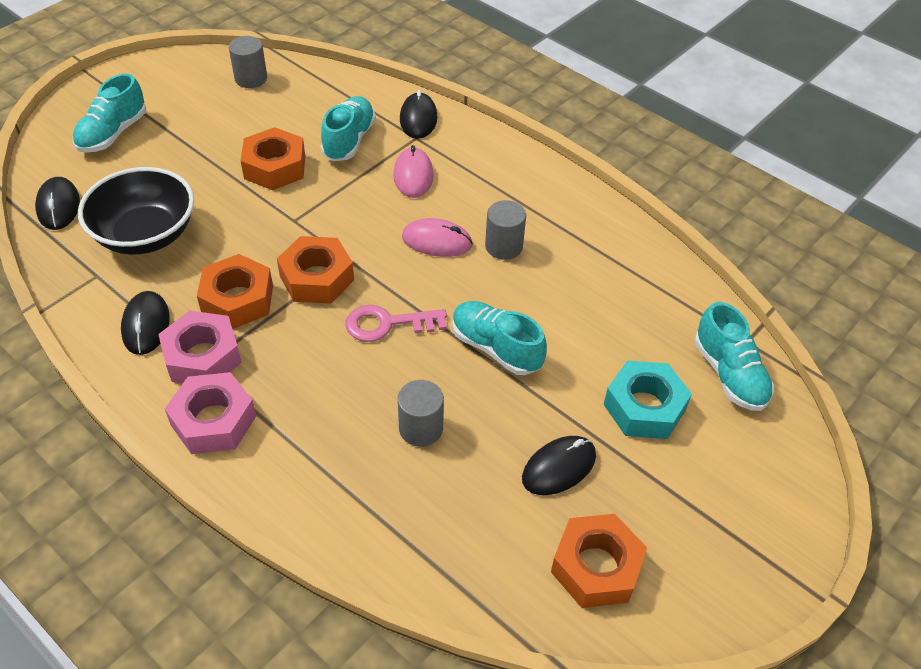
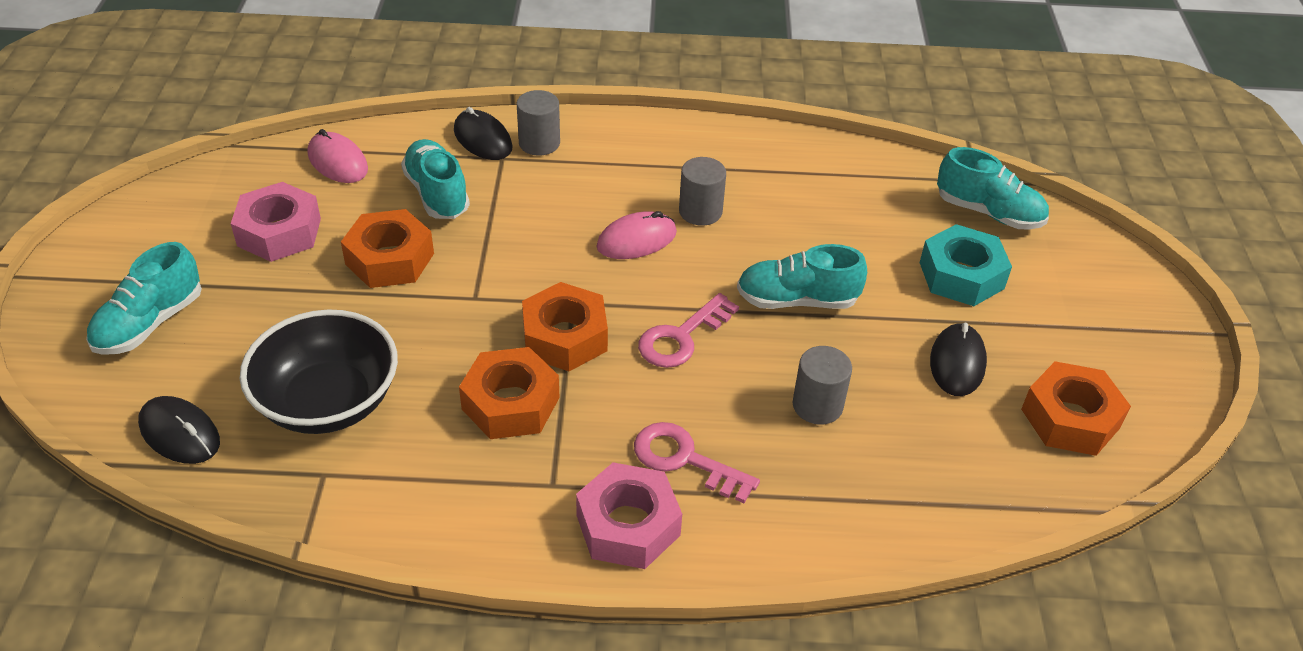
camera: 40 degrees left, 5 degrees down
(113, 133) = (149, 323): turquoise shoe -> turquoise shoe turned 45 degrees clockwise
(146, 325) = (444, 486): black mouse -> none
(203, 357) = (543, 477): pink nut -> pink nut (279, 232)
(251, 78) = (249, 186): grey cylinder -> grey cylinder (539, 143)
(294, 404) = (685, 460): none -> pink key
(413, 175) = (542, 193): pink mouse -> pink mouse (338, 162)

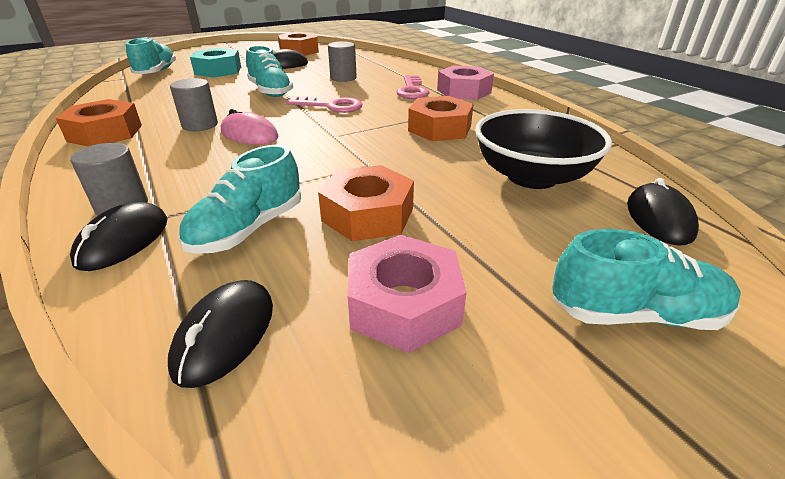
camera: 120 degrees left, 10 degrees down
(338, 162) = (225, 334): pink mouse -> black mouse
(565, 337) = (369, 130): orange nut -> orange nut (105, 133)

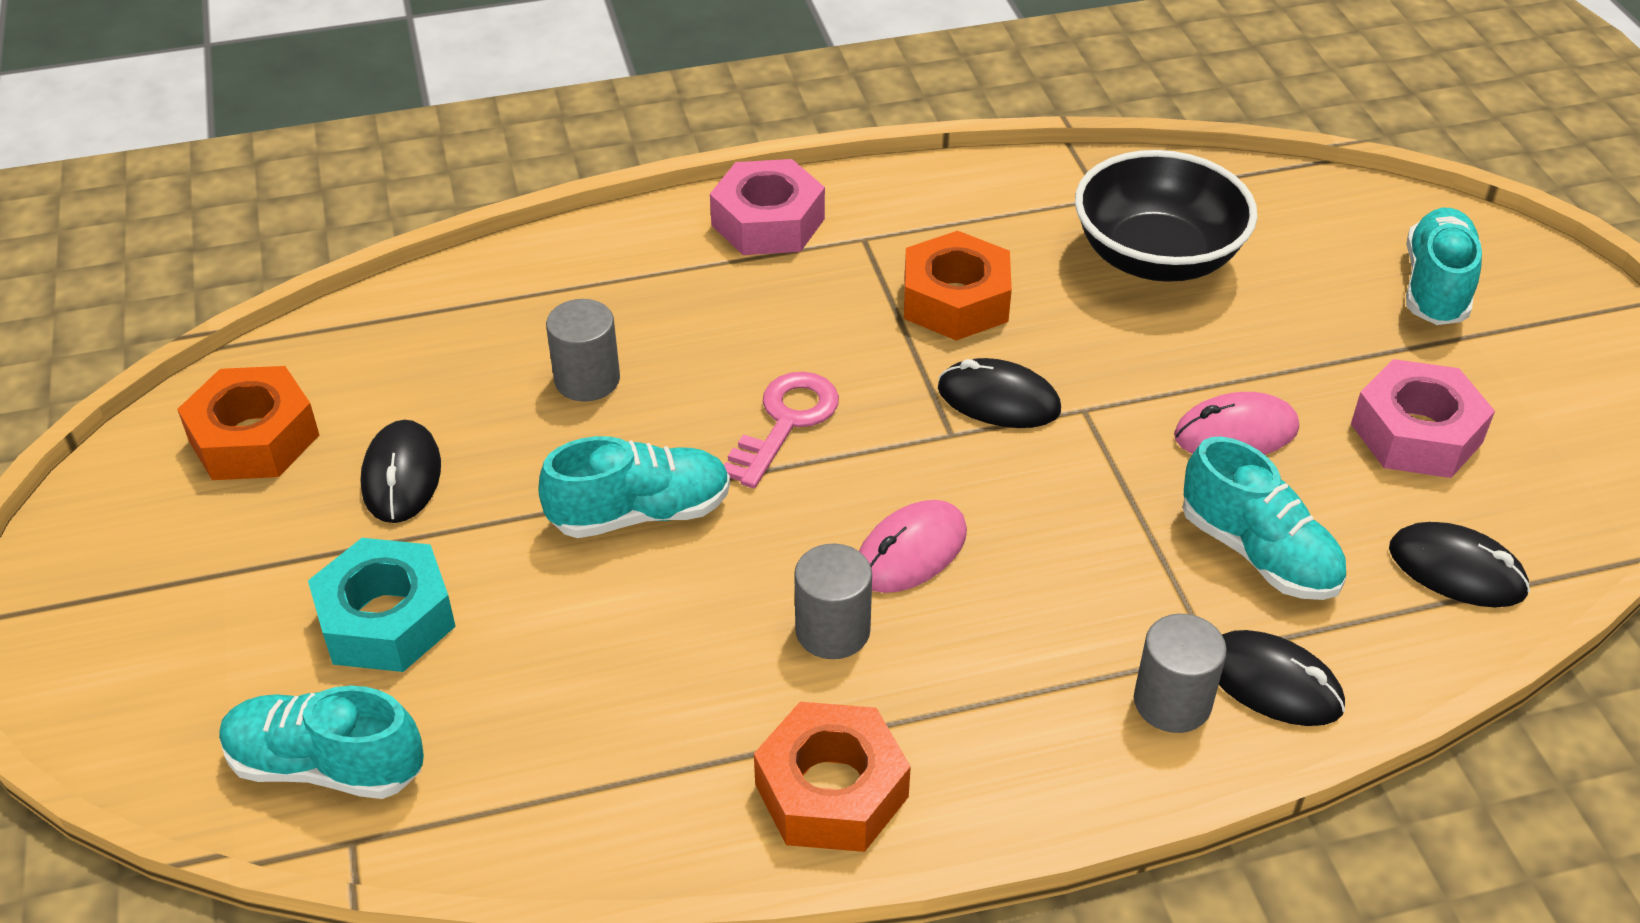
camera: 75 degrees left, 10 degrees up
(368, 214) = (1236, 433): orange nut -> pink mouse
(412, 90) = (730, 289): pink key -> none
(659, 218) = (1277, 198): black mouse -> black mouse (998, 400)

